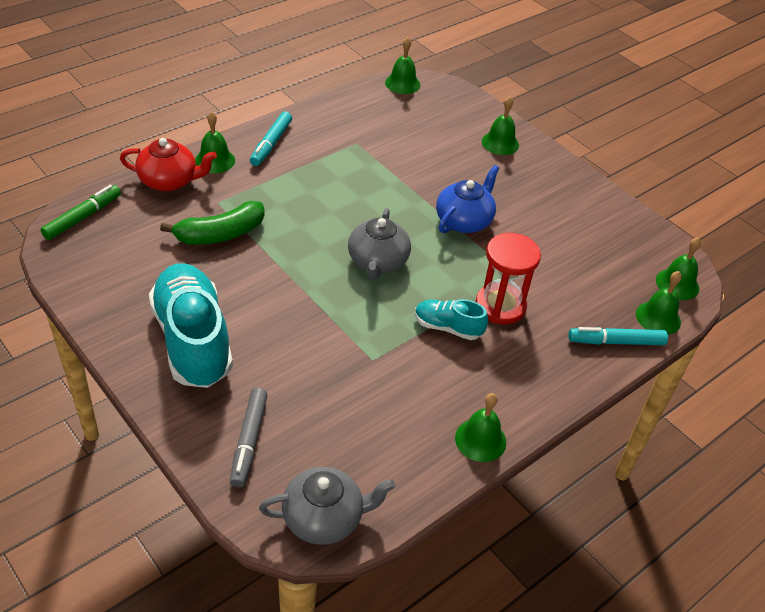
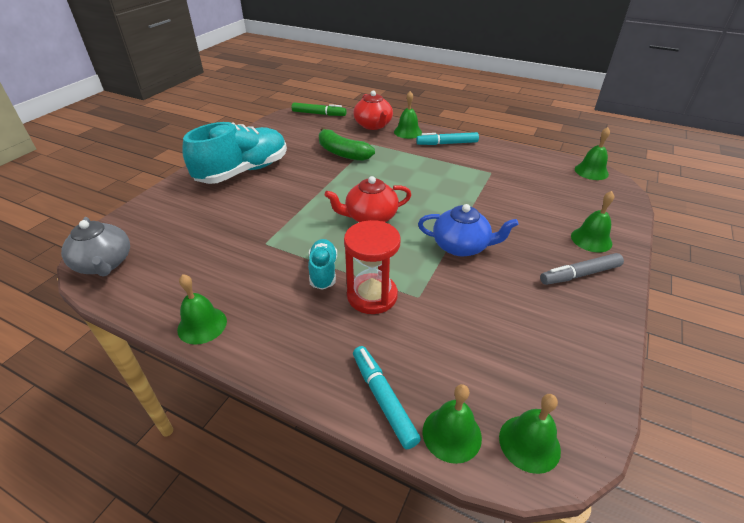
camera: 70 degrees right, 5 degrees down
(249, 441) = (166, 214): grey marker -> grey marker (580, 274)
(377, 262) = (370, 217): grey teapot -> red teapot

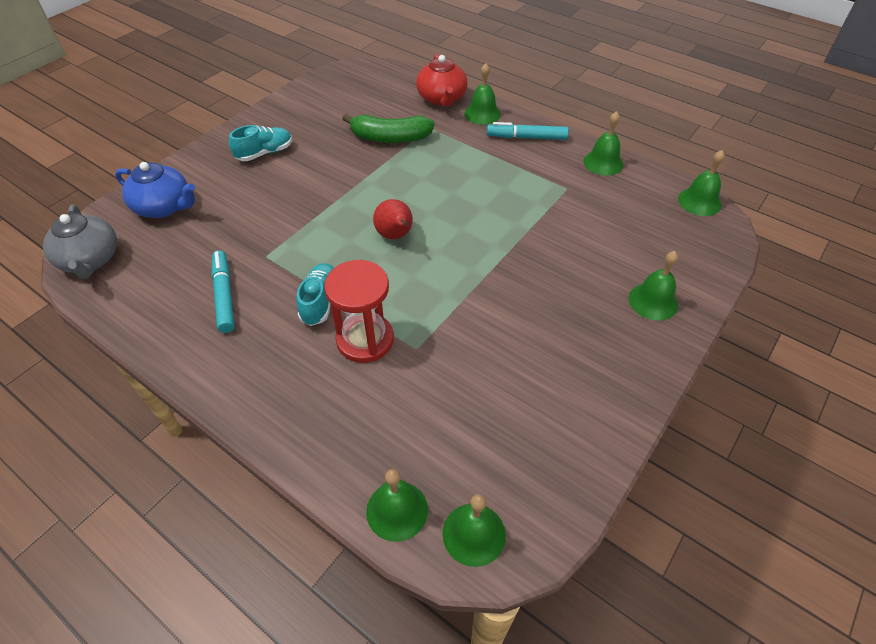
camera: 10 degrees right, 10 degrees up
(202, 325) = (176, 349): green bell -> green bell (603, 163)
(243, 171) = (265, 153): turquoise shoe -> turquoise shoe, size x0.49
(319, 114) = (378, 74): green marker -> none
(342, 153) = (390, 138): green banana -> green banana turned 45 degrees counterclockwise
(370, 217) = (395, 236): red teapot -> red pear
(383, 399) = (339, 461): turquoise marker -> turquoise marker (224, 295)
(461, 246) = (489, 289): blue teapot -> blue teapot (164, 207)
(580, 274) = (617, 347): grey marker -> none

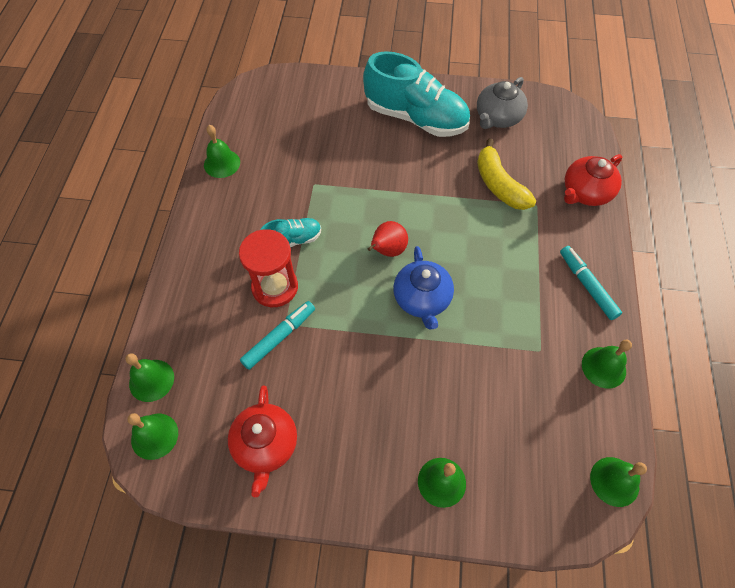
camera: 60 degrees right, 10 degrees up
(90, 260) = (250, 97): grey teapot -> grey teapot (498, 118)
(164, 207) = (320, 100): blue teapot -> blue teapot (422, 299)
(224, 295) = (264, 184): turquoise marker -> turquoise marker (279, 337)
(265, 153) = (416, 118): turquoise shoe -> turquoise shoe, size x2.03
(390, 138) = (499, 184): green banana -> yellow banana
(482, 114) = (591, 234): green bell -> green bell (222, 163)
(546, 422) = (266, 445): none -> red teapot

